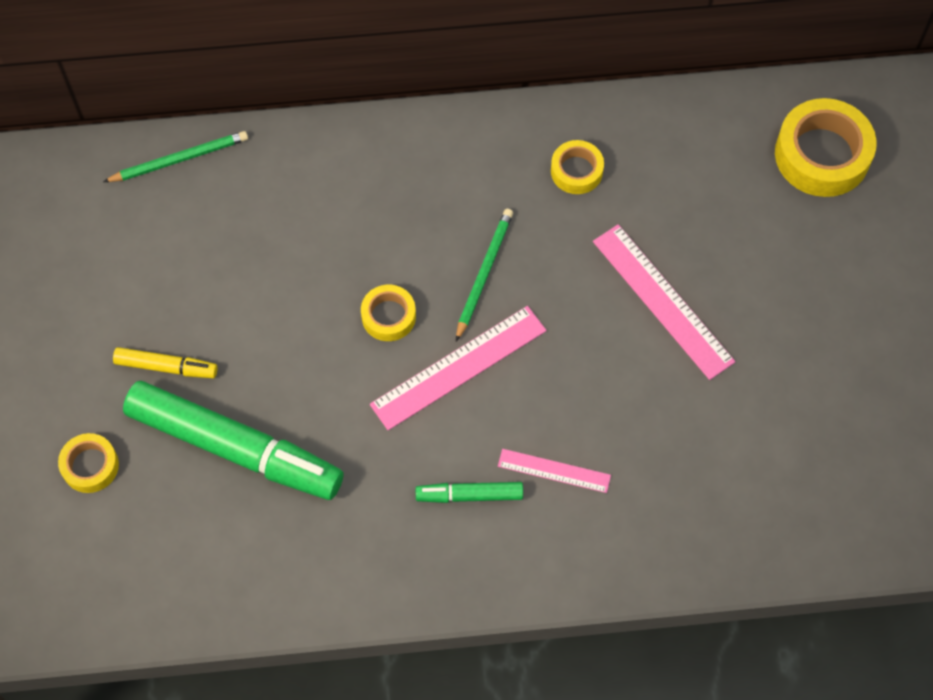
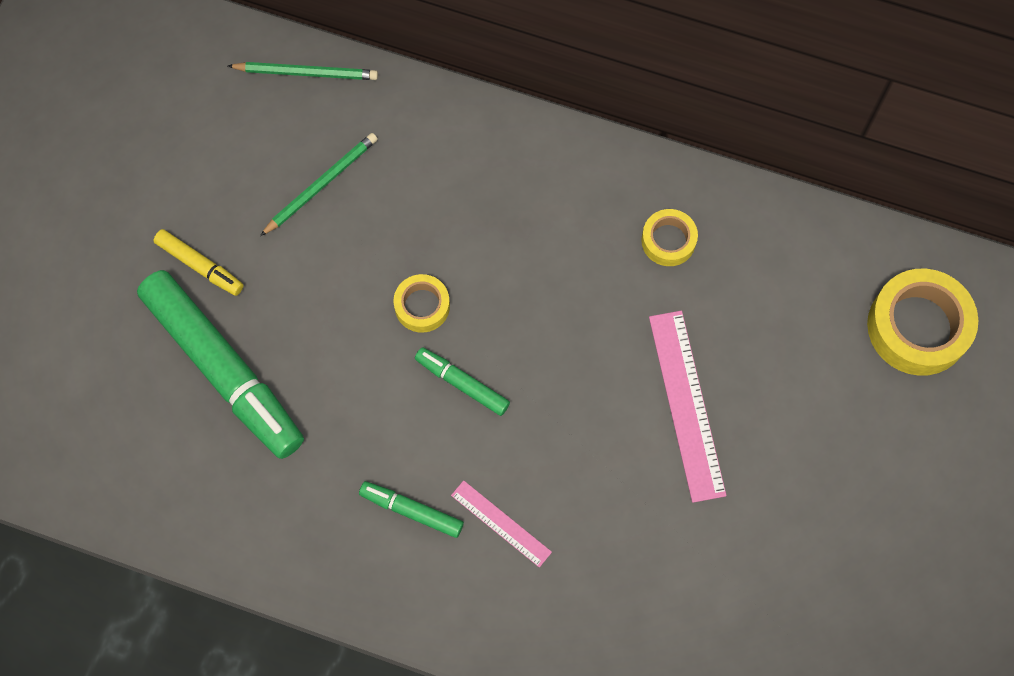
camera: 25 degrees right, 5 degrees up
(90, 466) = (90, 328): yellow tape -> none
(458, 367) = (462, 384): pink ruler -> green marker
(483, 274) = (530, 304): green pencil -> green pencil (321, 185)

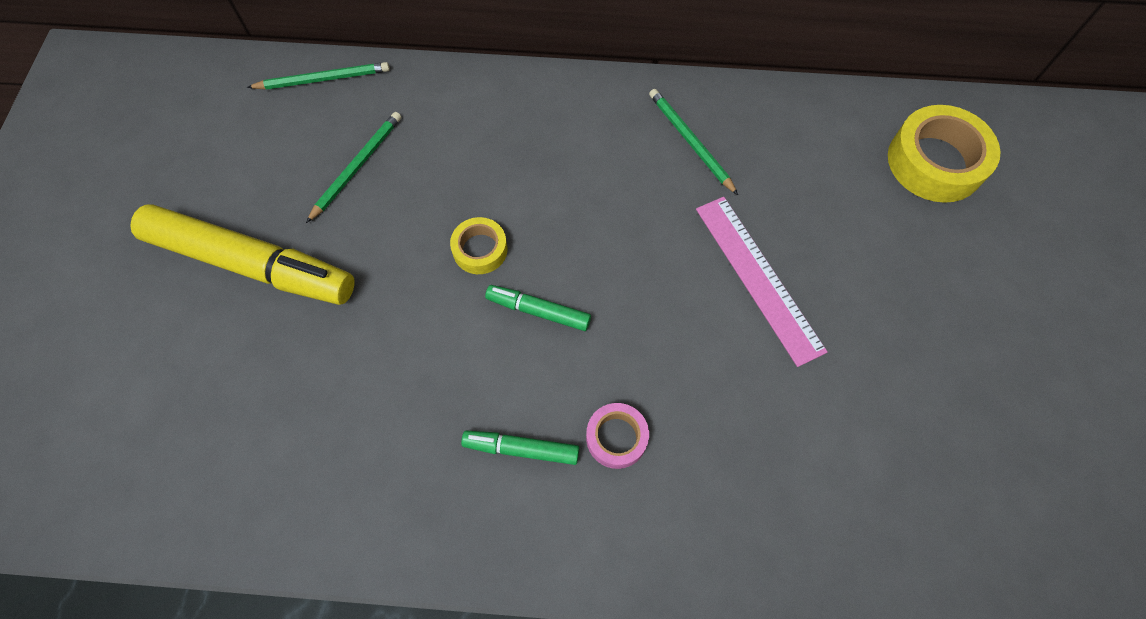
camera: 15 degrees left, 5 degrees down
(200, 266) = (251, 264): yellow marker -> yellow marker, size x2.18
(223, 369) = (293, 356): green marker -> none
(501, 523) = (616, 438): pink ruler -> pink tape
(668, 241) = (690, 142): yellow tape -> green pencil

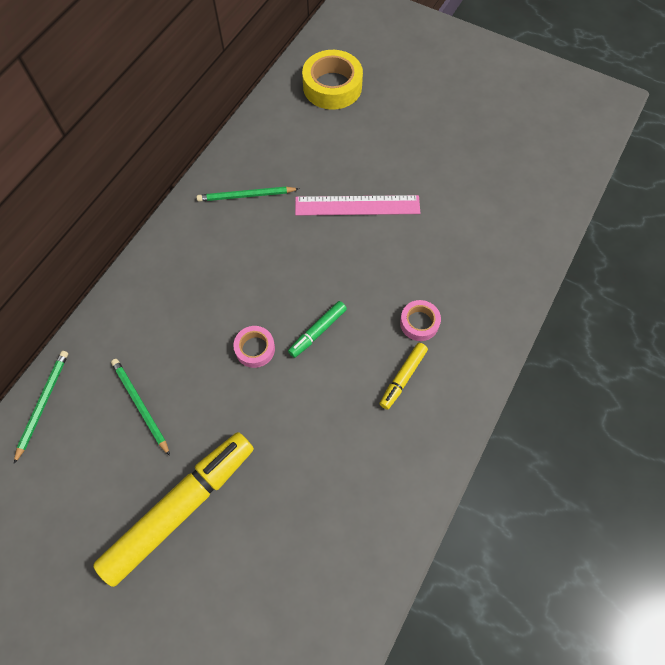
camera: 65 degrees left, 0 degrees up
(480, 250) = (255, 349): yellow tape -> pink tape
(521, 449) = (403, 377): green marker -> yellow marker

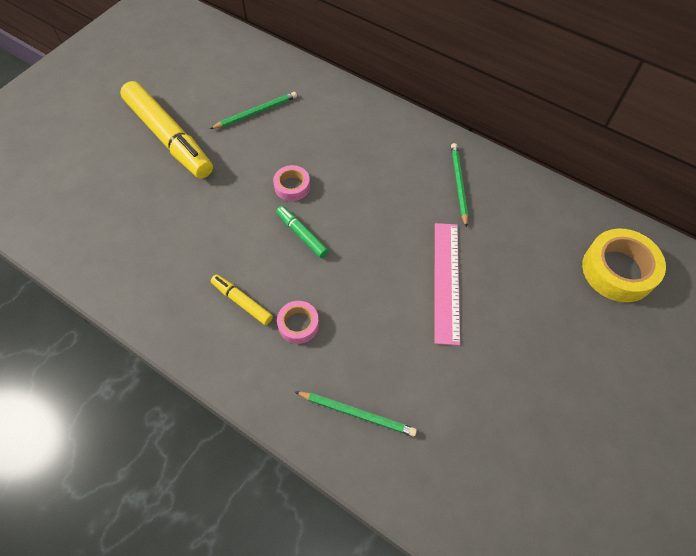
camera: 95 degrees right, 5 degrees down
(43, 404) = (269, 58): green pencil -> green pencil (356, 413)

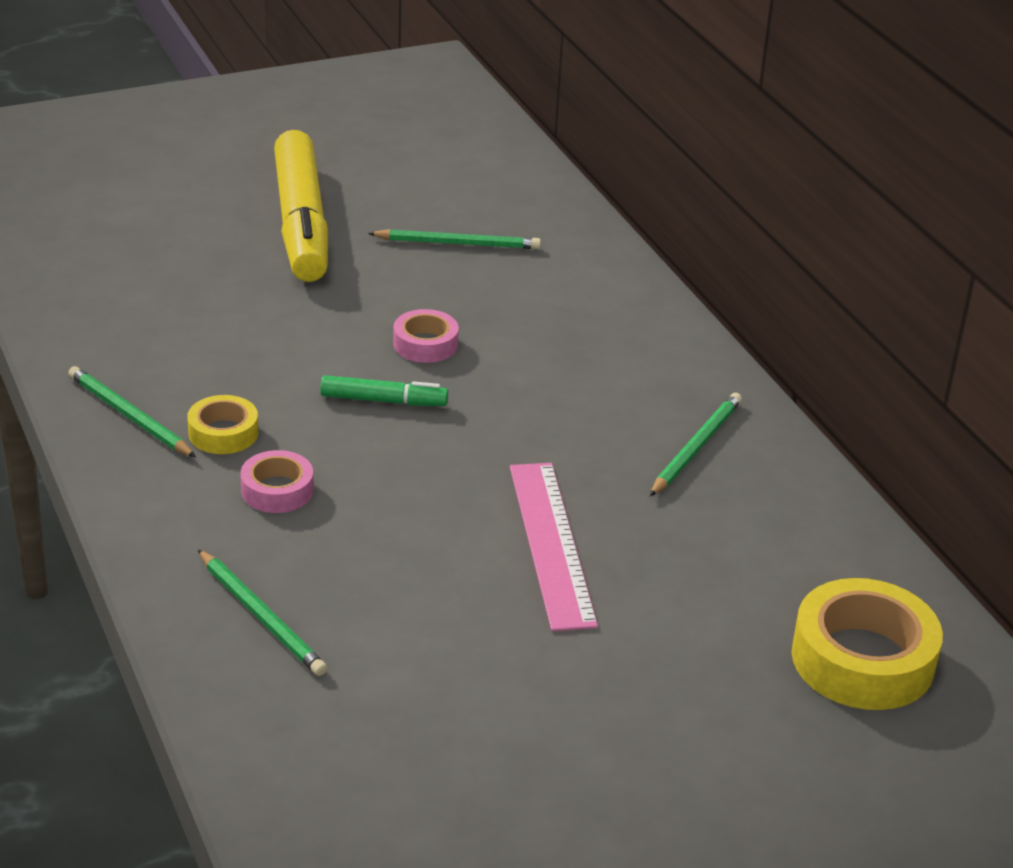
camera: 30 degrees right, 25 degrees down
(185, 319) = (129, 416): none -> green pencil
(242, 302) = (223, 433): yellow marker -> yellow tape
(302, 234) = (383, 401): green marker -> green marker turned 105 degrees clockwise
(446, 281) = (551, 543): pink ruler -> pink ruler turned 45 degrees counterclockwise

